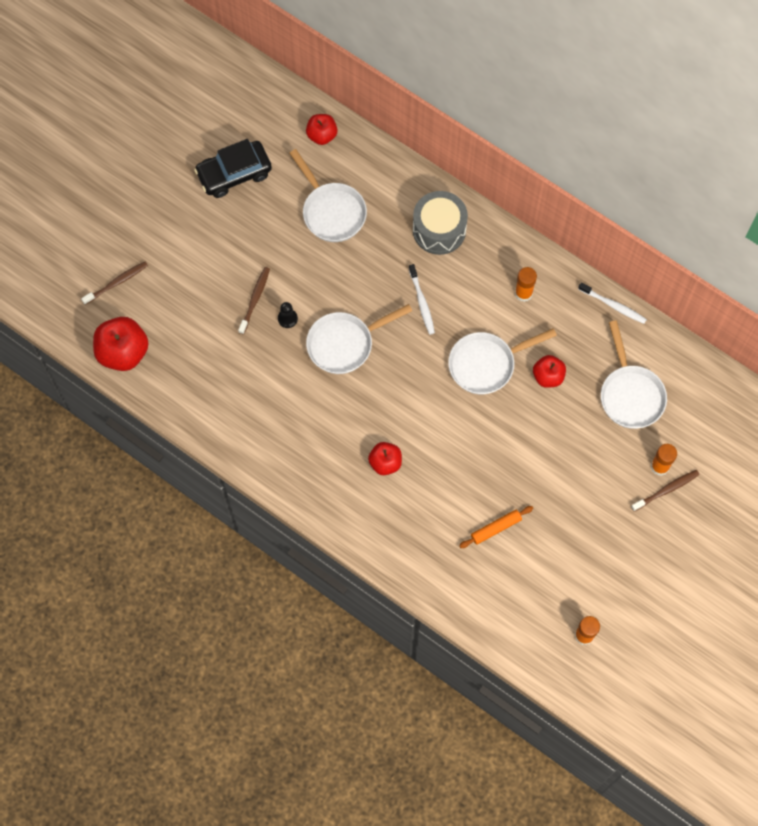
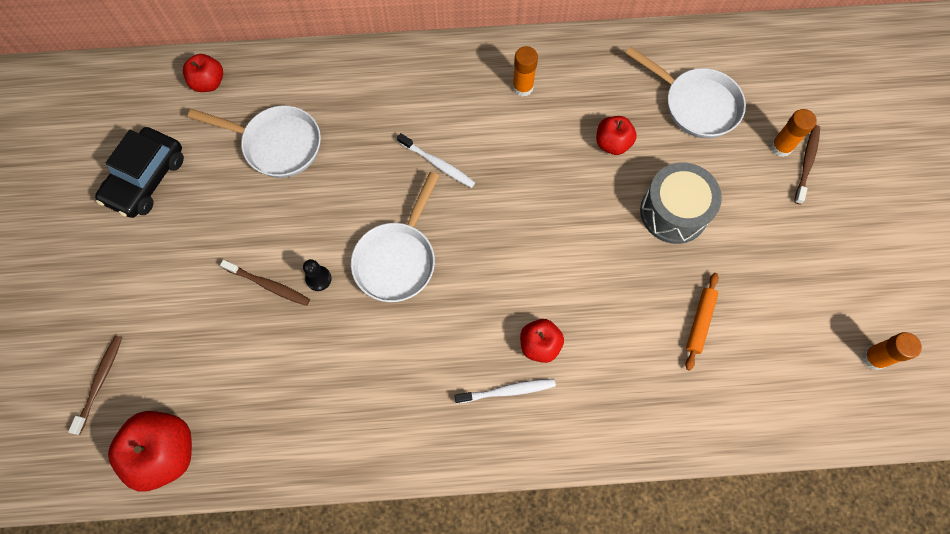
camera: 40 degrees left, 0 degrees up
(255, 299) = (268, 285): brown toothbrush -> brown toothbrush turned 135 degrees clockwise
(439, 230) = (396, 88): grey drum -> grey drum (673, 212)
(486, 364) = (548, 175): white pan -> none
(613, 305) = (609, 41): white toothbrush -> white toothbrush (507, 391)

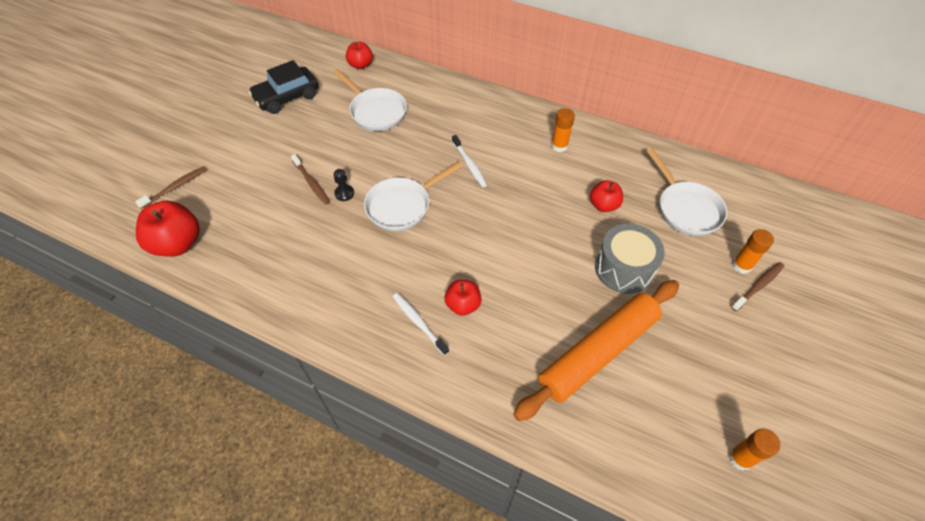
camera: 30 degrees right, 15 degrees down
(507, 391) = (419, 322): white toothbrush -> white toothbrush turned 150 degrees counterclockwise
(700, 322) = (598, 352): orange rolling pin -> orange rolling pin, size x2.39

